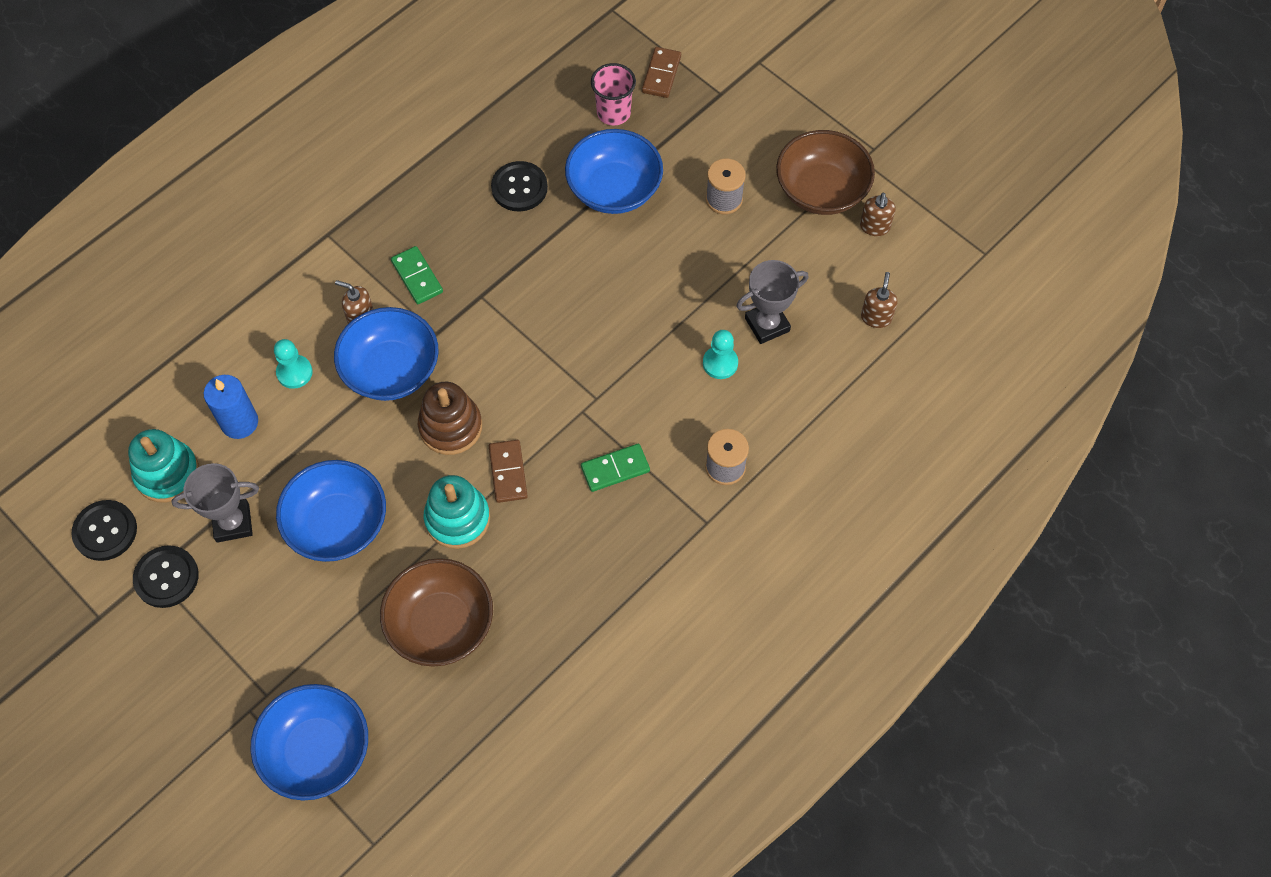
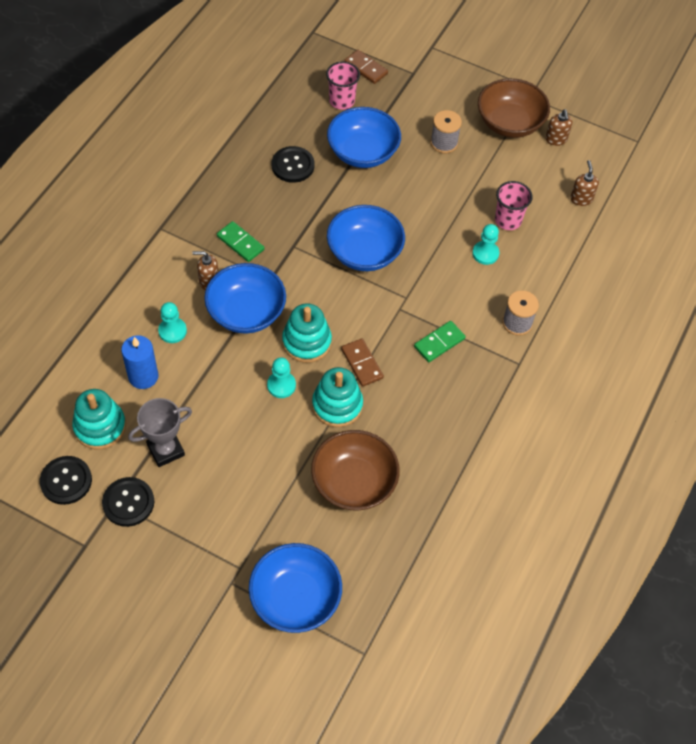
camera: 20 degrees left, 5 degrees down
(338, 524) = (248, 431): blue bowl -> blue bowl (364, 252)
(399, 476) = (281, 385): none -> turquoise pawn
(450, 427) = (306, 342): brown stacking toy -> turquoise stacking toy
(661, 74) = (366, 68): brown domino -> brown domino turned 45 degrees counterclockwise
(767, 324) = (508, 220): grey trophy -> pink cup

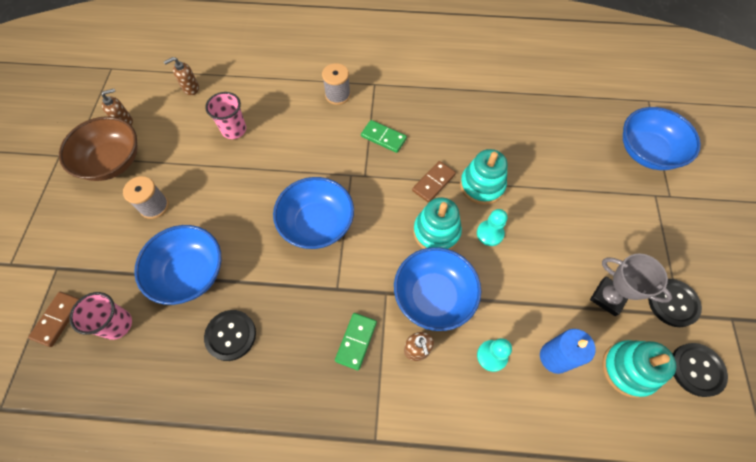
camera: 110 degrees left, 5 degrees up
(354, 482) = (538, 150): brown bowl -> none
(485, 253) = (277, 134): turquoise pawn -> none

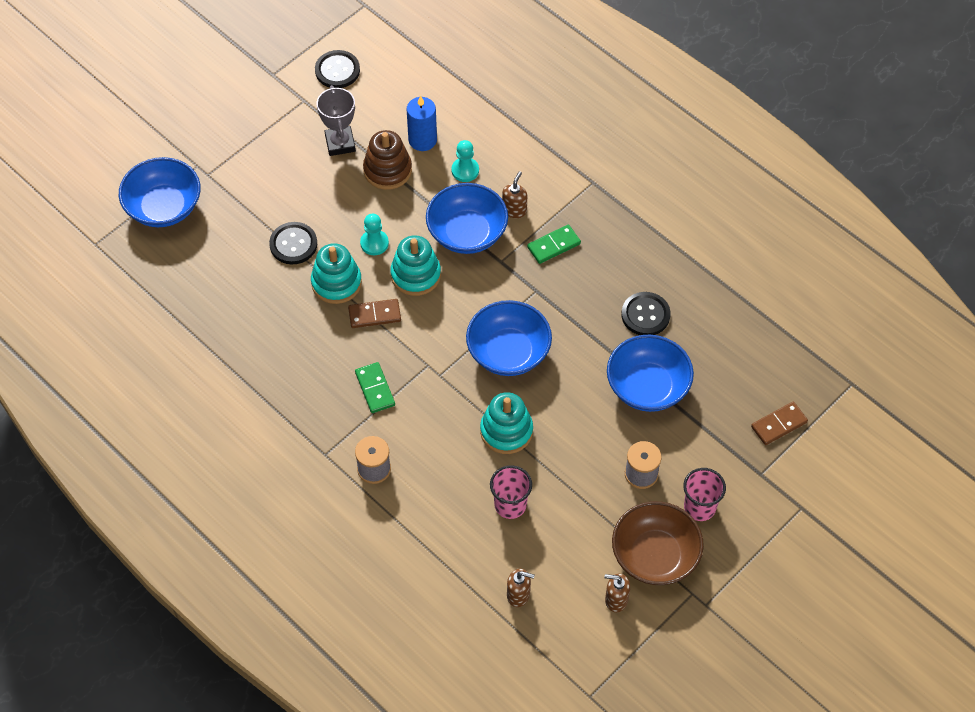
camera: 140 degrees left, 5 degrees down
(117, 324) = (731, 386): pink cup -> pink cup (699, 507)
(548, 303) = (387, 170): none -> brown stacking toy
(628, 369) = (381, 101): turquoise stacking toy -> turquoise stacking toy (506, 431)
(673, 303) = (300, 109): black button -> black button (293, 244)

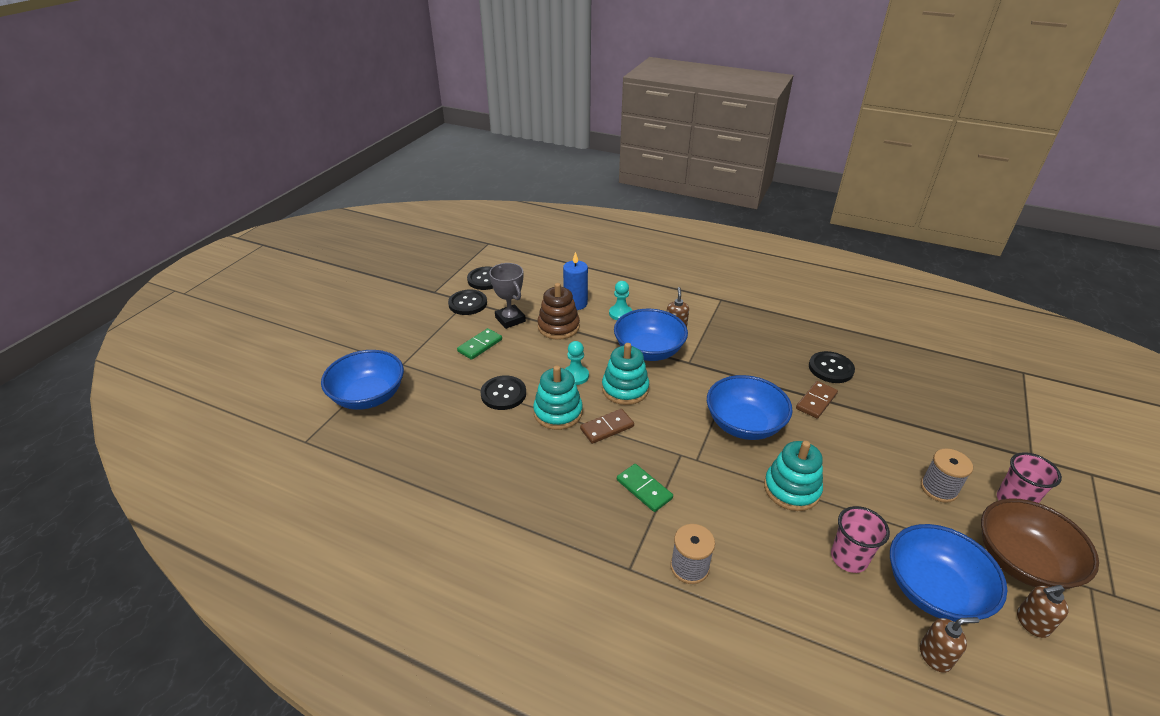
camera: 20 degrees left, 20 degrees down
(303, 105) = (468, 303): none -> black button
(553, 245) = (723, 342): green domino -> green domino (480, 345)
(647, 387) = (878, 418): blue bowl -> blue bowl (933, 590)
(778, 424) = (1004, 415): brown domino -> brown domino (816, 401)

